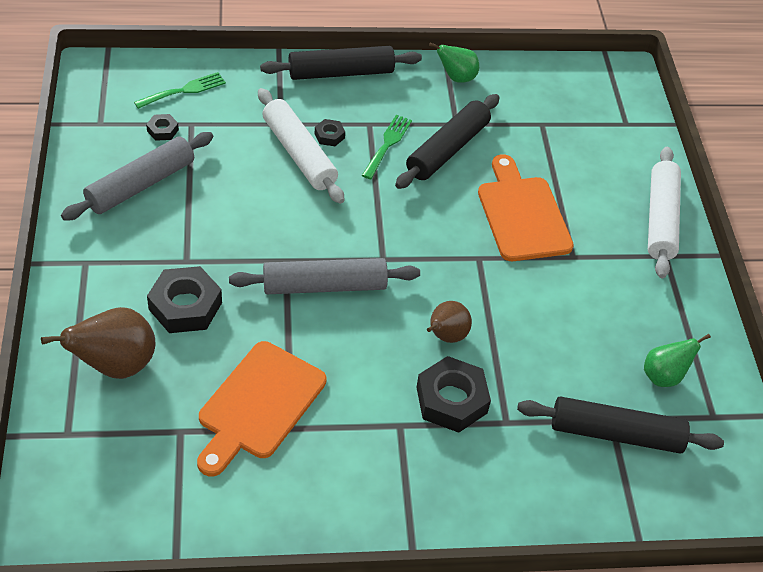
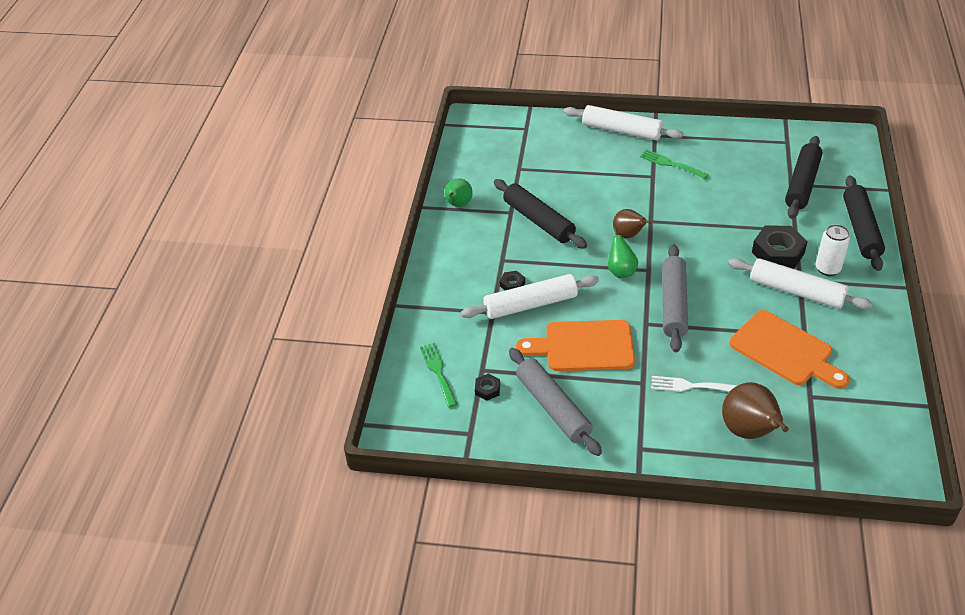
camera: 70 degrees left, 5 degrees down
(185, 306) = (690, 386): black nut -> white fork
(341, 73) = (437, 269): black rolling pin -> black rolling pin (861, 229)
(375, 420) = (796, 291): none -> white rolling pin
(387, 144) = (527, 252): green fork -> green fork (670, 164)
(431, 460) = (827, 269): none -> white can
(446, 336) = (723, 247): brown pear -> brown pear (628, 235)
(522, 214) = (610, 193): orange cutting board -> orange cutting board (583, 346)
(663, 376) = (756, 156): green pear -> green pear (621, 271)

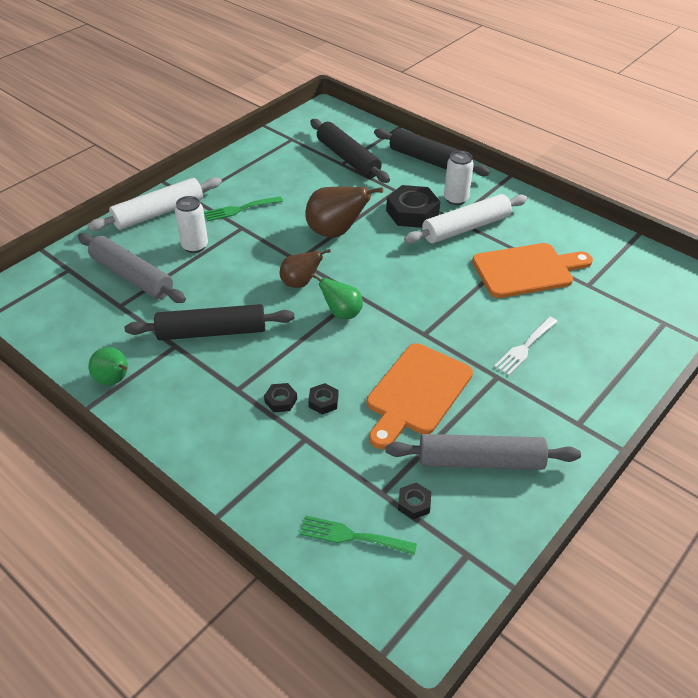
camera: 60 degrees left, 0 degrees up
(530, 304) = (323, 401): white rolling pin -> black nut
(608, 166) = (195, 246): none -> white can
(673, 304) = (416, 303): grey rolling pin -> grey rolling pin (132, 276)
(749, 431) = (604, 341): brown pear -> brown pear (335, 232)

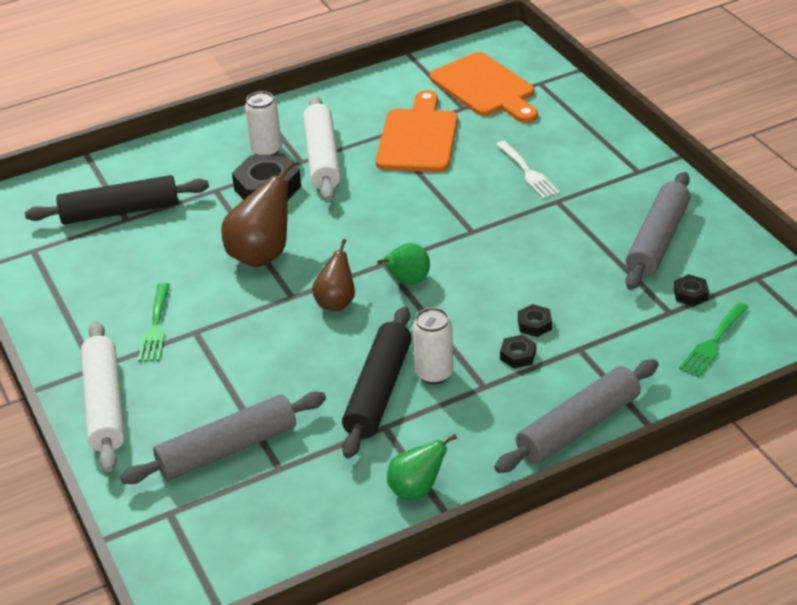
camera: 65 degrees left, 5 degrees down
(195, 246) = (204, 380): white can -> white can (434, 374)
(207, 460) = (578, 427): none -> grey rolling pin
(416, 393) = (553, 257): orange cutting board -> orange cutting board (485, 88)
(429, 161) = (178, 150): black rolling pin -> none

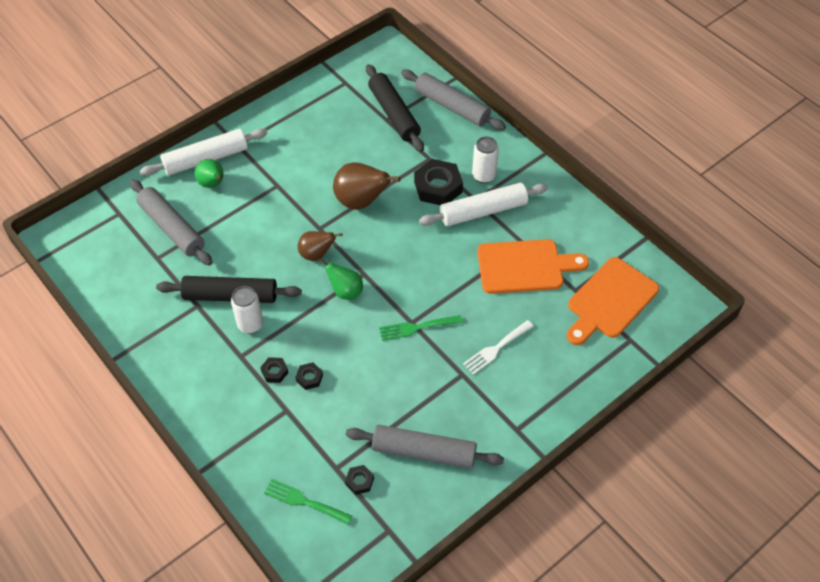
camera: 75 degrees right, 15 degrees up
(155, 326) = (279, 164): green fork -> green fork (416, 327)
(416, 489) = (142, 333): green pear -> green pear (212, 184)
(578, 427) = (205, 418): grey rolling pin -> grey rolling pin (452, 106)

